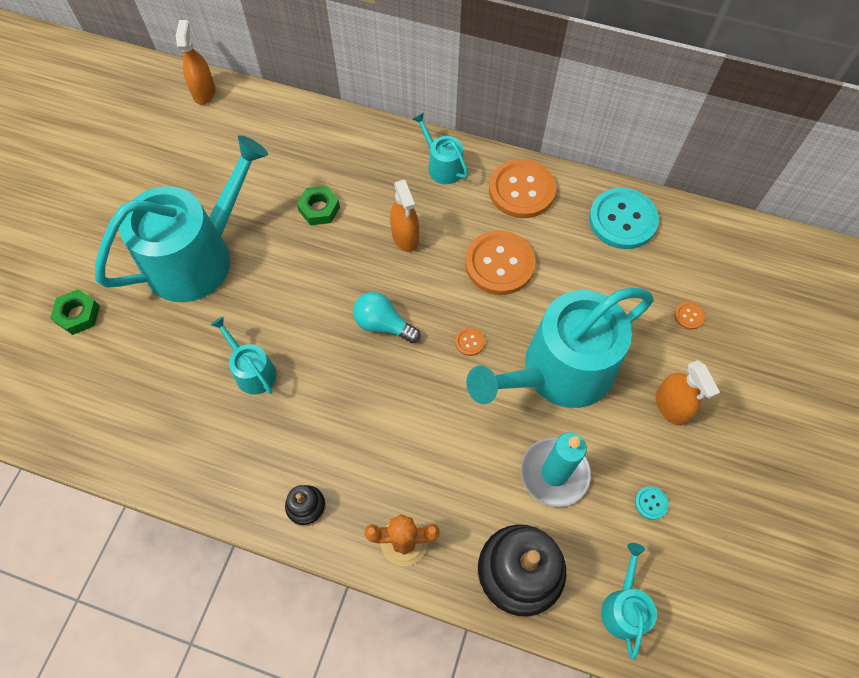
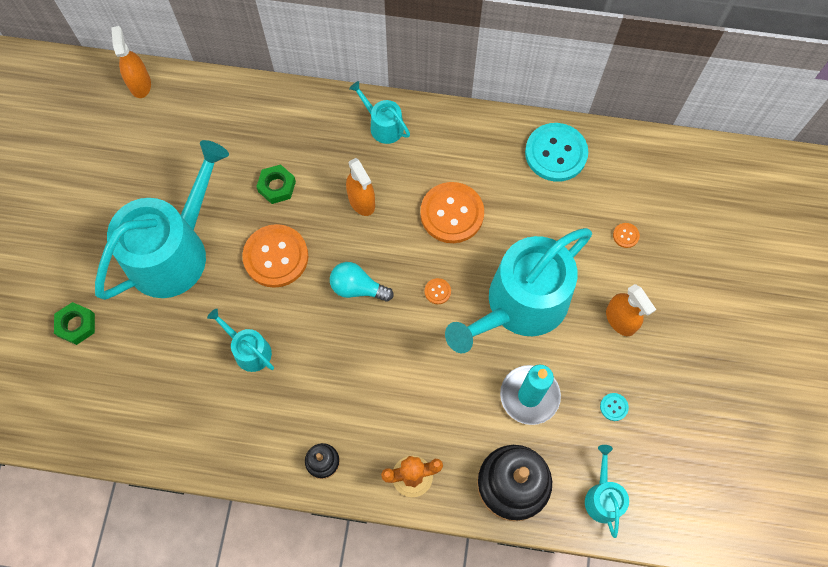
camera: 10 degrees left, 5 degrees up
(521, 190) = (460, 138): orange button -> orange button (276, 257)

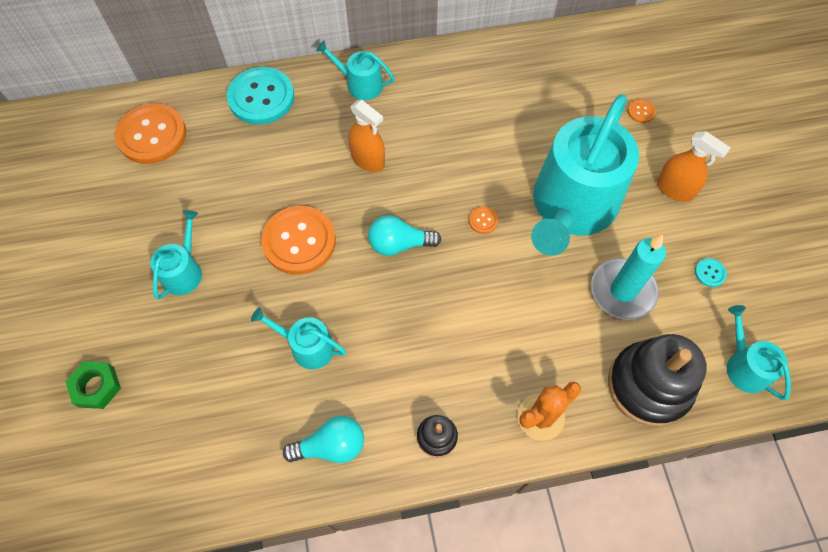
camera: 20 degrees left, 5 degrees down
(140, 84) = (87, 119): orange spray bottle -> none
(174, 251) = (184, 271): turquoise watering can -> turquoise watering can, size x0.44
(237, 438) = (331, 446): none -> turquoise light bulb
(277, 186) = (273, 172): green nut -> none
(452, 213) = (464, 143): orange button -> orange button (152, 135)
(556, 153) = (540, 60): turquoise button -> turquoise button (261, 97)

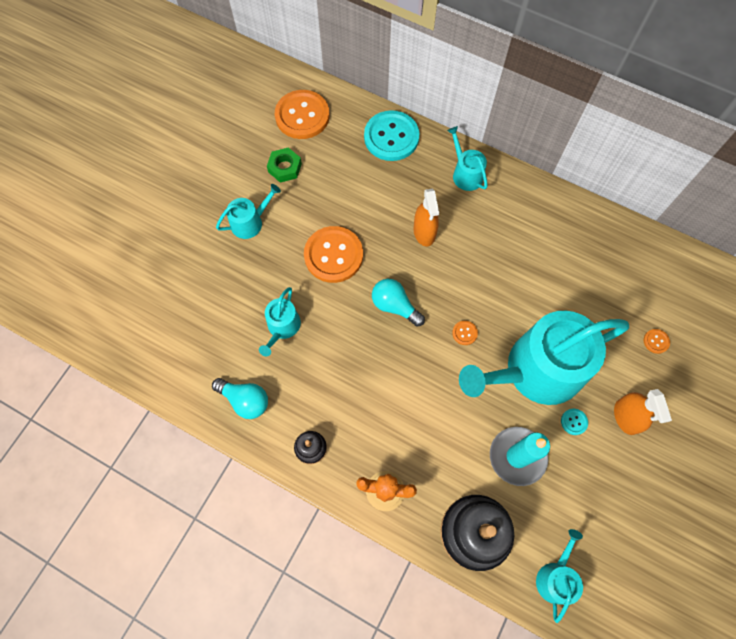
camera: 40 degrees right, 5 degrees up
(96, 387) = (148, 257): green nut -> green nut (284, 168)
(307, 346) = (282, 327): turquoise watering can -> turquoise watering can turned 135 degrees counterclockwise
(710, 273) = (593, 495): turquoise button -> turquoise button (574, 422)

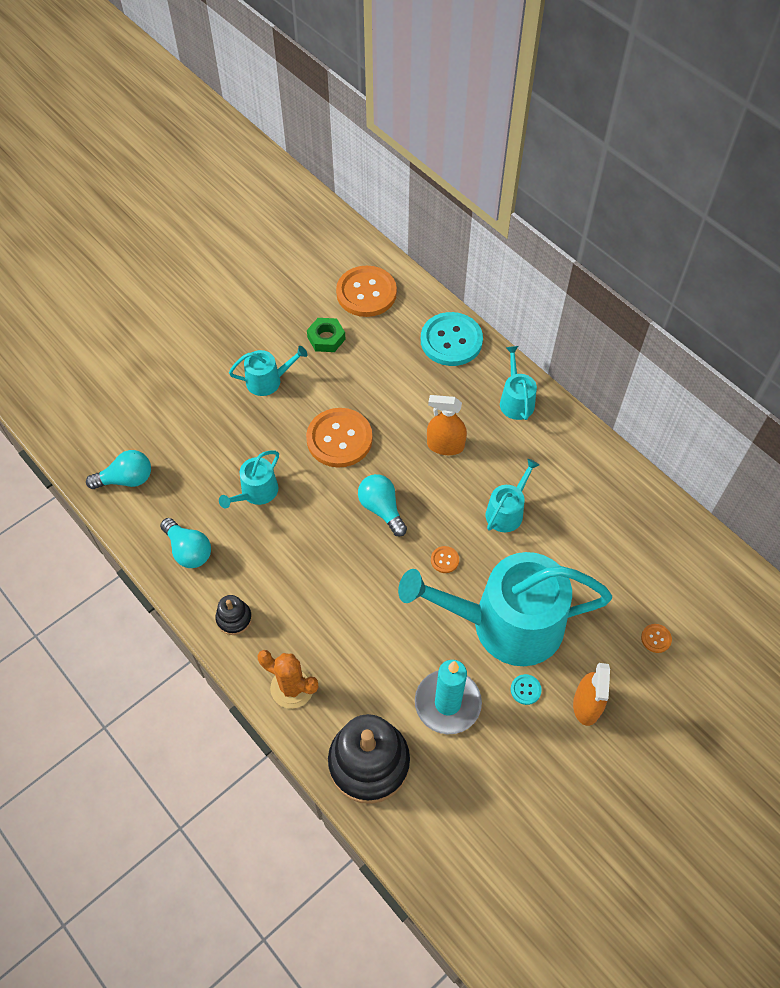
camera: 20 degrees right, 10 degrees down
(162, 354) = (126, 479): none -> turquoise light bulb
(424, 232) = (445, 445): orange spray bottle -> orange spray bottle turned 90 degrees clockwise
(556, 577) = (436, 839): turquoise watering can -> turquoise watering can (507, 511)

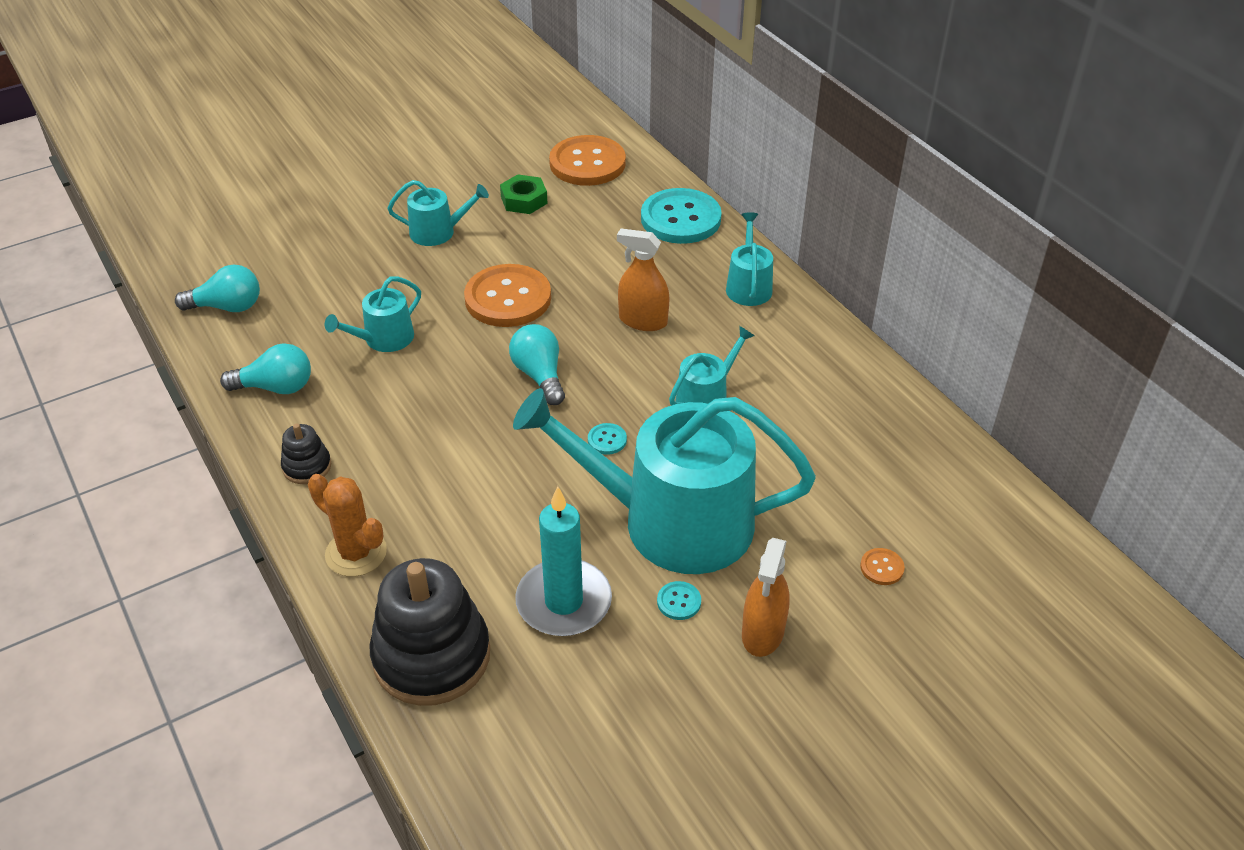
camera: 10 degrees right, 15 degrees down
(188, 550) = (276, 387): turquoise light bulb -> turquoise light bulb turned 60 degrees counterclockwise
(444, 560) = (607, 440): orange button -> turquoise button

